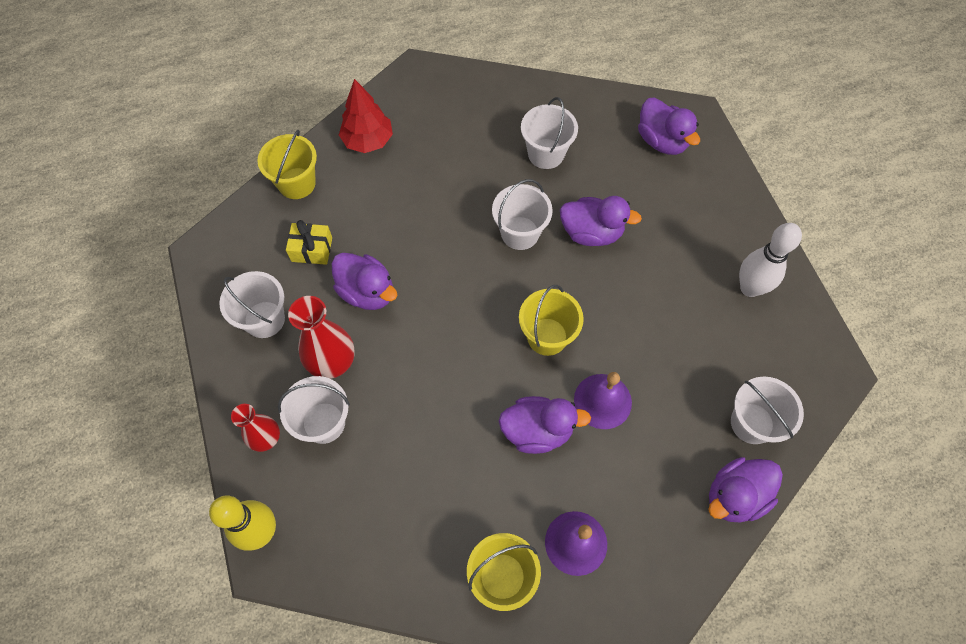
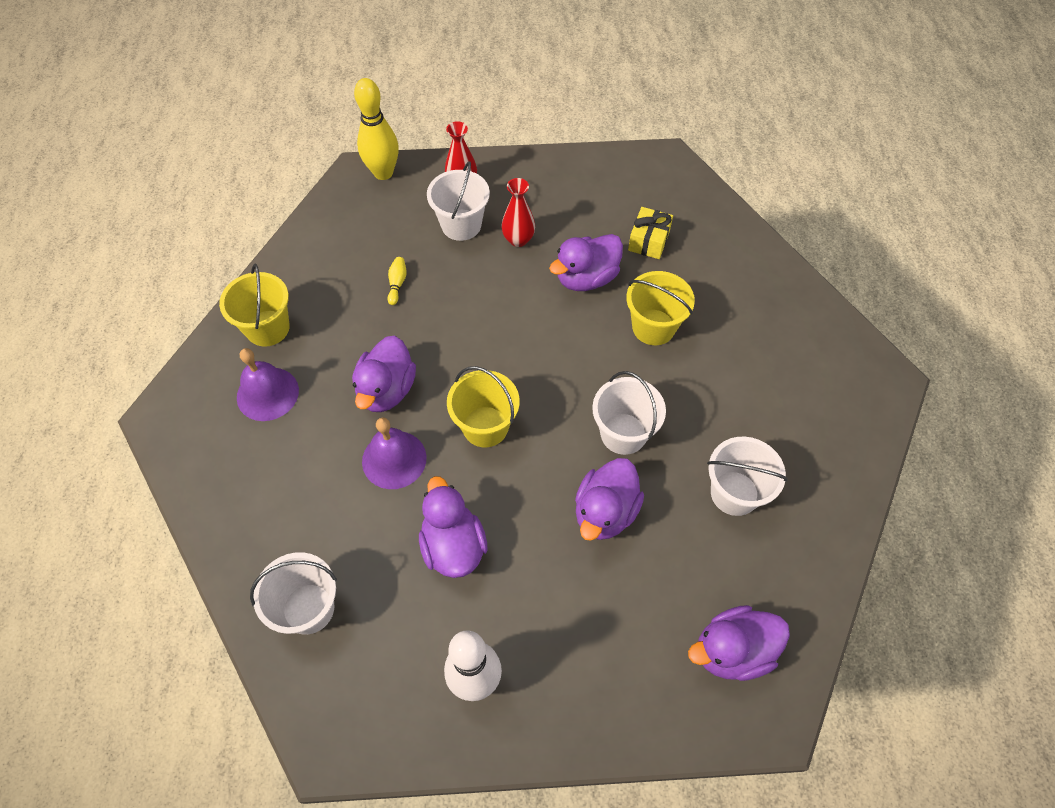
camera: 105 degrees right, 5 degrees down
(264, 319) = (580, 196): white bucket -> none
(297, 183) = (734, 239): yellow bucket -> yellow bucket (653, 327)
(332, 362) = (518, 239): red vase -> red vase, size x0.64
(368, 141) = (783, 310): red tree -> none
(414, 462) = (397, 284): none -> yellow bowling pin
(735, 496) = (241, 557): purple duck -> purple duck (453, 546)

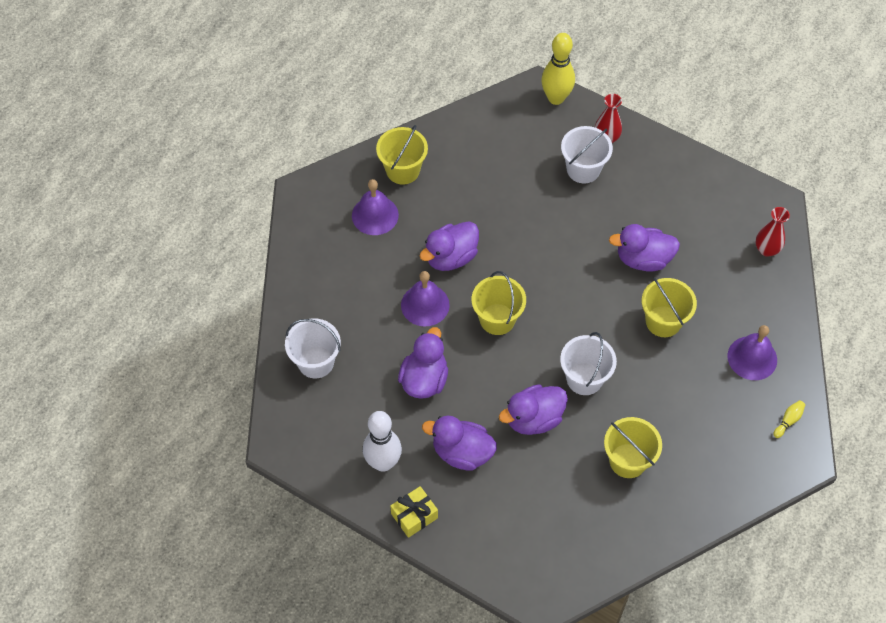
camera: 35 degrees right, 0 degrees up
(397, 284) = (508, 188): yellow bowling pin -> yellow bowling pin (788, 421)
(518, 239) = (616, 203): red vase -> red vase (766, 249)
(648, 241) = (711, 258): yellow gift -> yellow gift (414, 516)
(732, 651) = (548, 547): purple duck -> purple duck (462, 452)
(734, 493) = (628, 460): white bucket -> yellow bucket
(762, 312) = (752, 358): none -> purple bell

